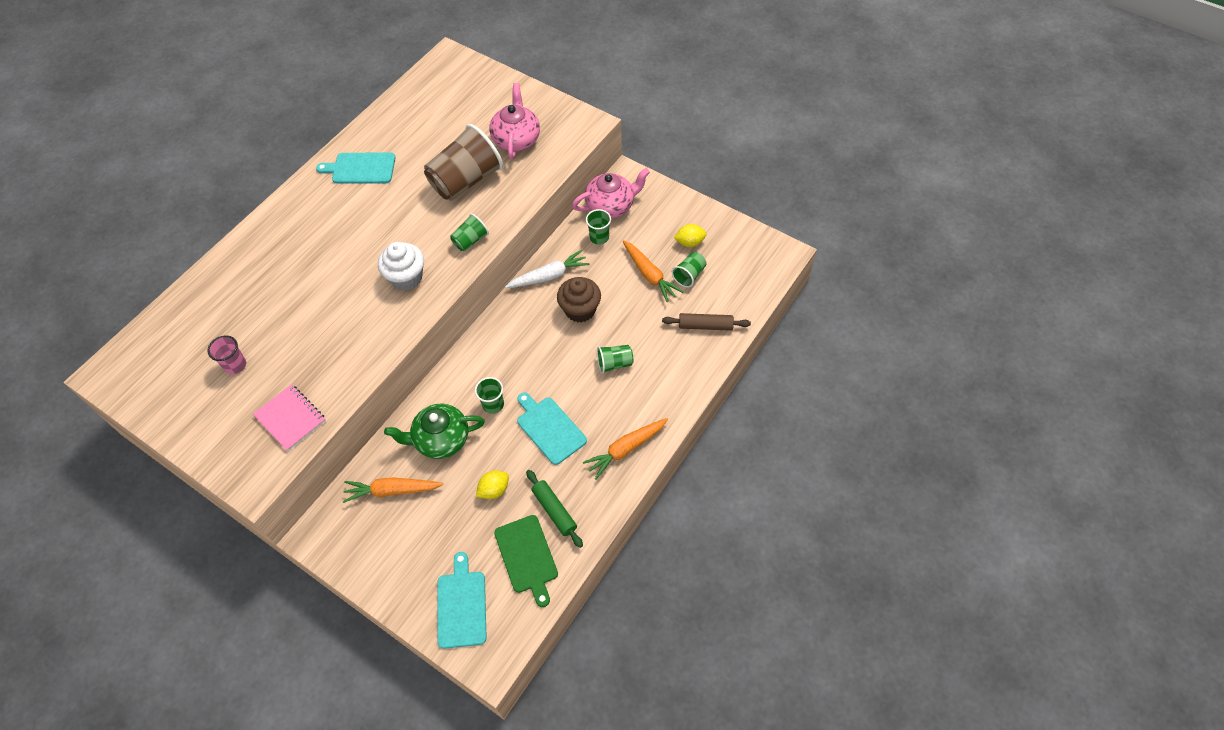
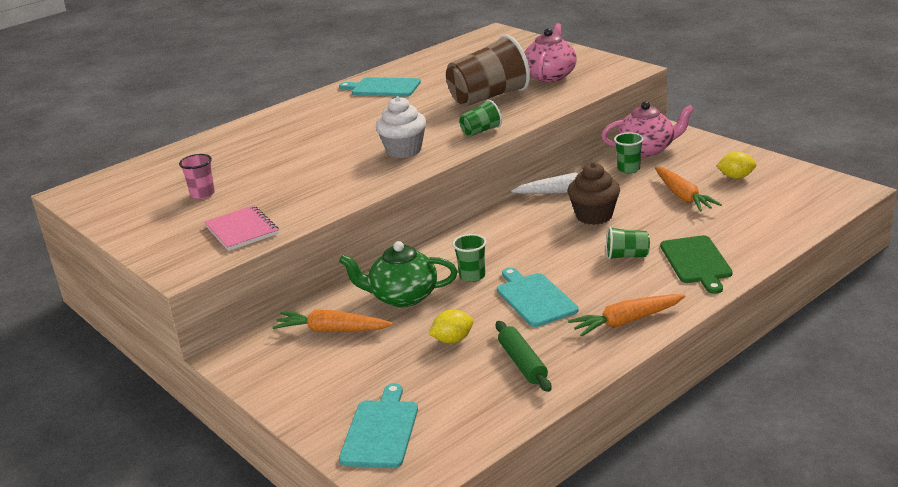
camera: 15 degrees right, 30 degrees down
(527, 557) = (476, 398): green cutting board -> green cutting board (696, 262)
(689, 275) = (731, 199): green cup -> none
(705, 325) = (746, 235): brown rolling pin -> none

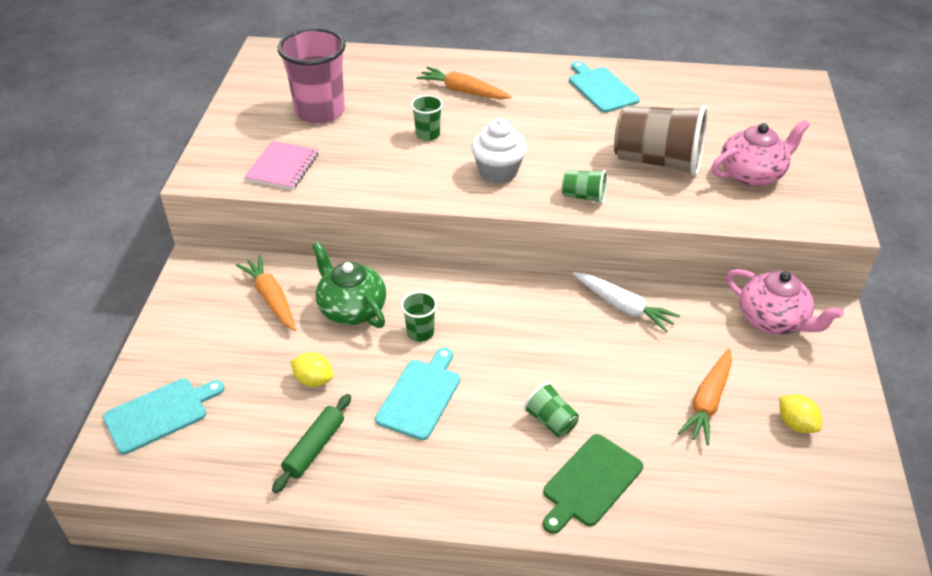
camera: 45 degrees right, 15 degrees up
(202, 194) = (320, 111): pink cup -> pink cup, size x2.10
(594, 216) = (600, 355): brown cupcake -> none
(626, 321) = (437, 485): orange carrot -> orange carrot (463, 91)
(628, 169) = (717, 329): green cup -> green cup (427, 135)

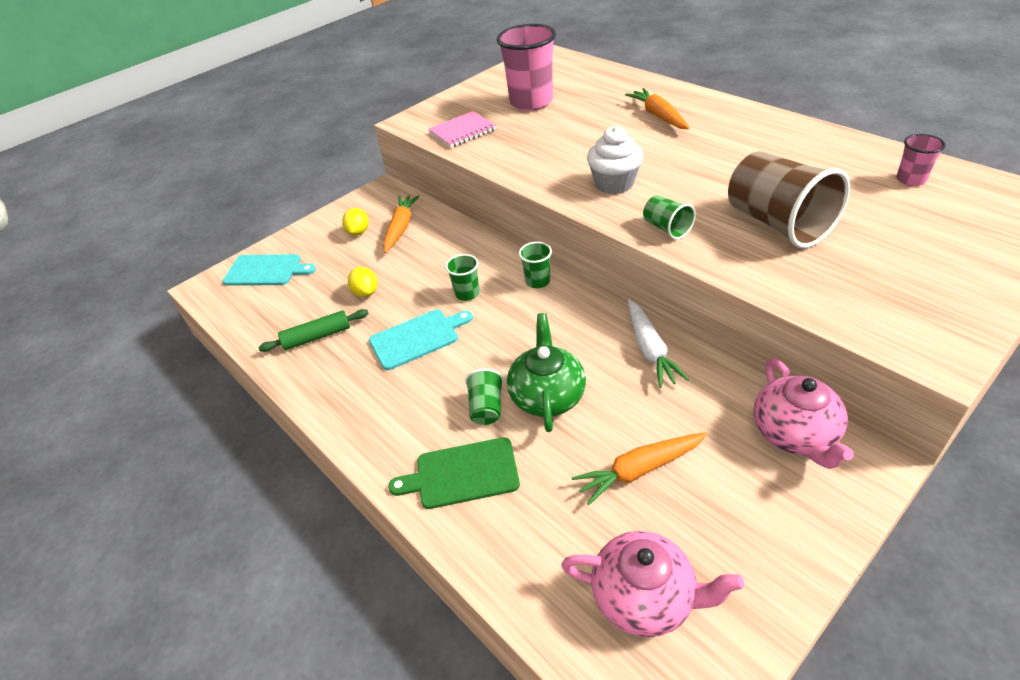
camera: 45 degrees right, 0 degrees up
(351, 309) = (441, 256): green teapot -> green teapot (547, 395)
(427, 135) = (590, 139): green cup -> green cup (537, 281)
(601, 88) = (792, 146): turquoise cutting board -> none
(707, 92) = (910, 180): none -> pink cup
(752, 174) = (876, 270): pink teapot -> pink teapot (645, 597)
(795, 424) = (709, 544): yellow lemon -> yellow lemon (358, 232)

